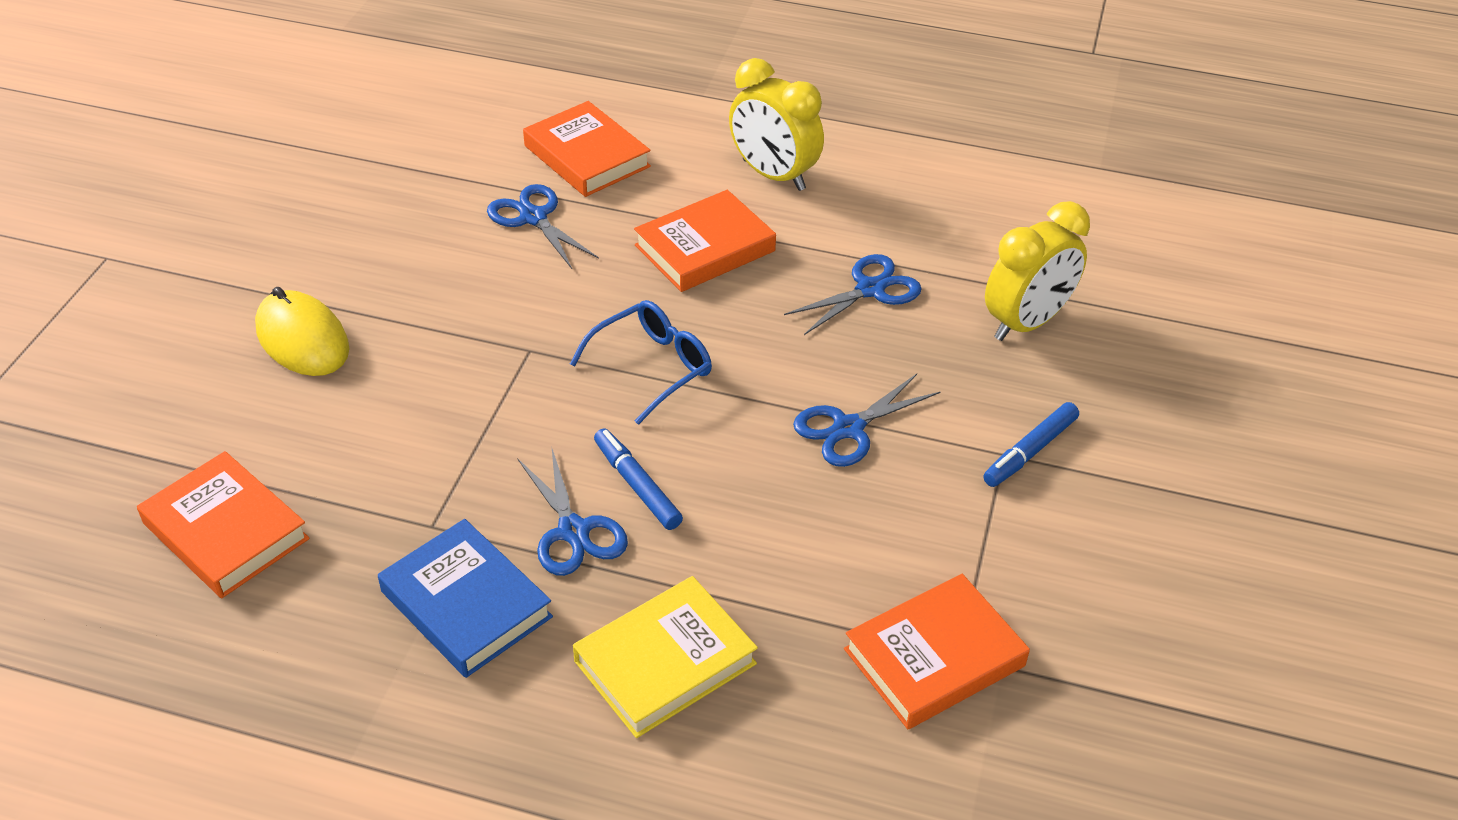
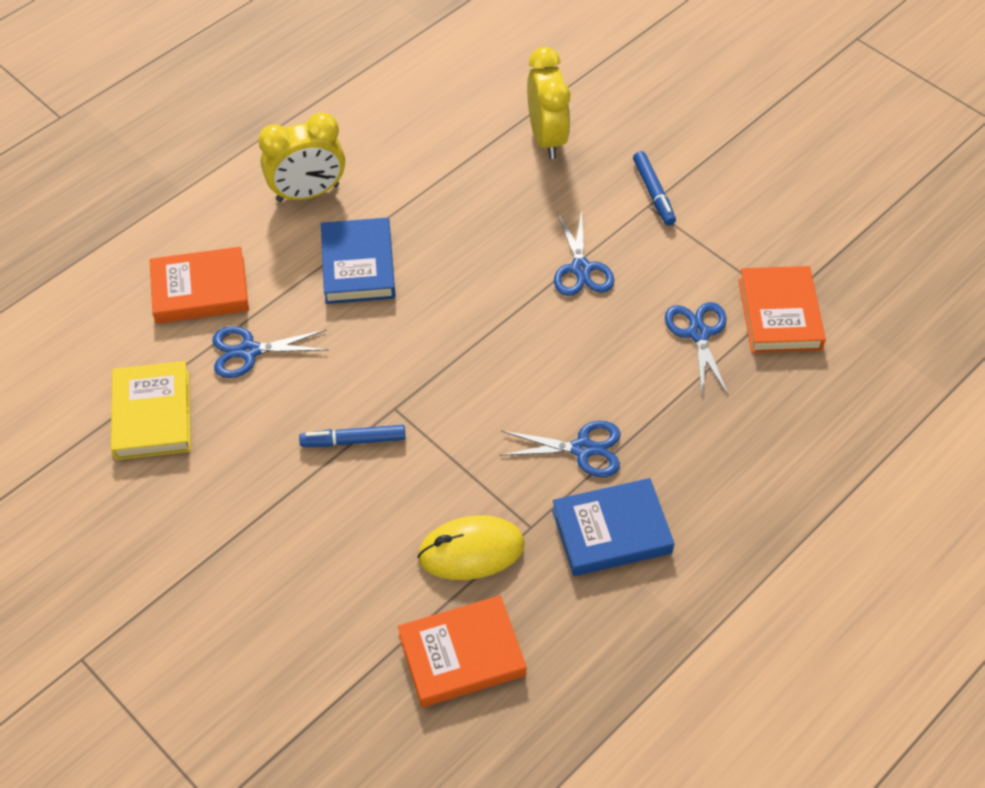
camera: 60 degrees left, 10 degrees up
(302, 339) = (286, 546): yellow mouse -> yellow mouse (471, 551)
(637, 485) = (563, 399): blue marker -> blue marker (353, 440)
(652, 367) = (459, 346): blue glasses -> none
(665, 662) = (715, 444): yellow book -> yellow book (152, 415)
(705, 248) = (358, 265): orange book -> blue book
(870, 289) = (463, 198): blue scissors -> blue scissors (698, 333)

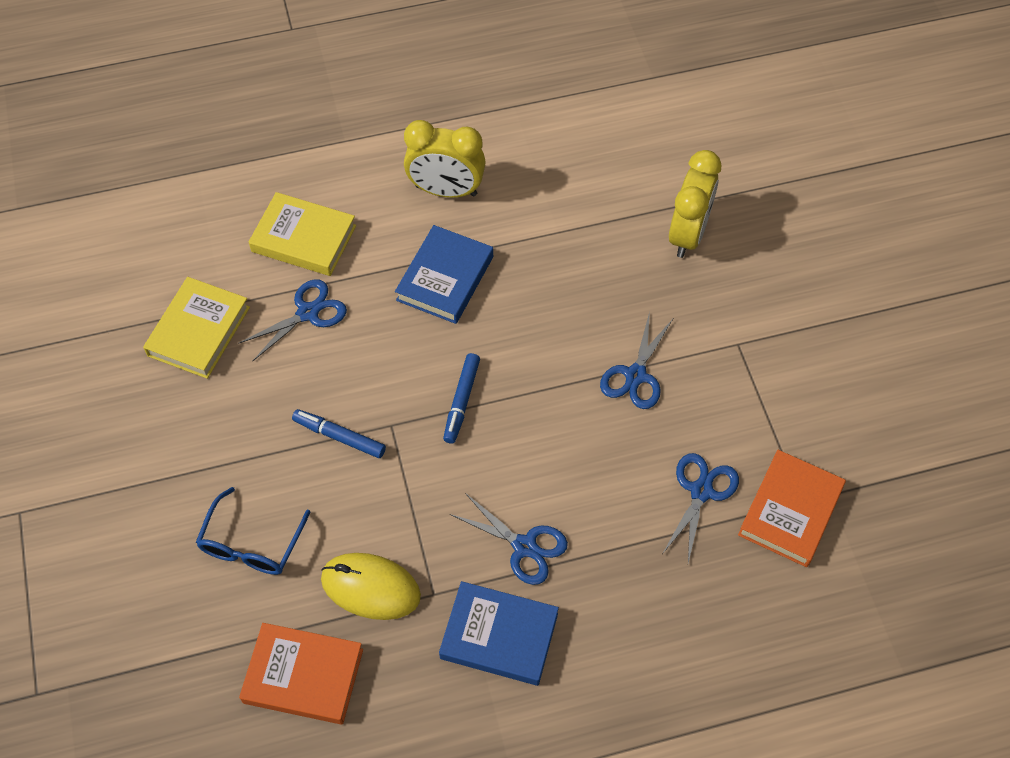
camera: 30 degrees right, 5 degrees up
(200, 290) = (303, 239): orange book -> yellow book
(249, 351) = (308, 313): blue scissors -> blue scissors turned 120 degrees clockwise
(334, 570) = (251, 543): none -> blue glasses
(653, 193) = (751, 334): blue marker -> blue marker (461, 401)

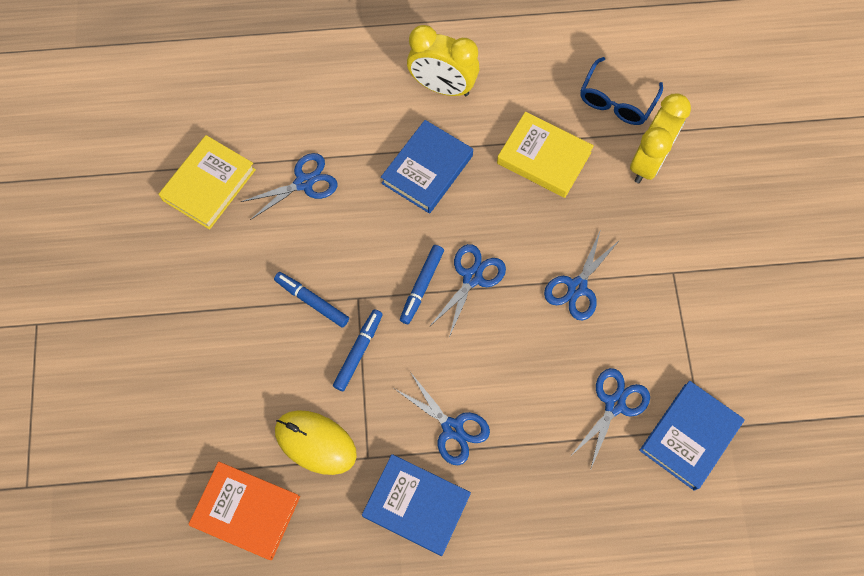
camera: 10 degrees right, 10 degrees up
(251, 543) = (223, 385): blue glasses -> blue glasses (617, 100)
(303, 239) = (312, 113): yellow book -> yellow book (543, 158)
(402, 482) = (358, 351): none -> blue marker
(517, 383) = (472, 277): none -> blue scissors
(790, 511) = (689, 436): orange book -> blue book

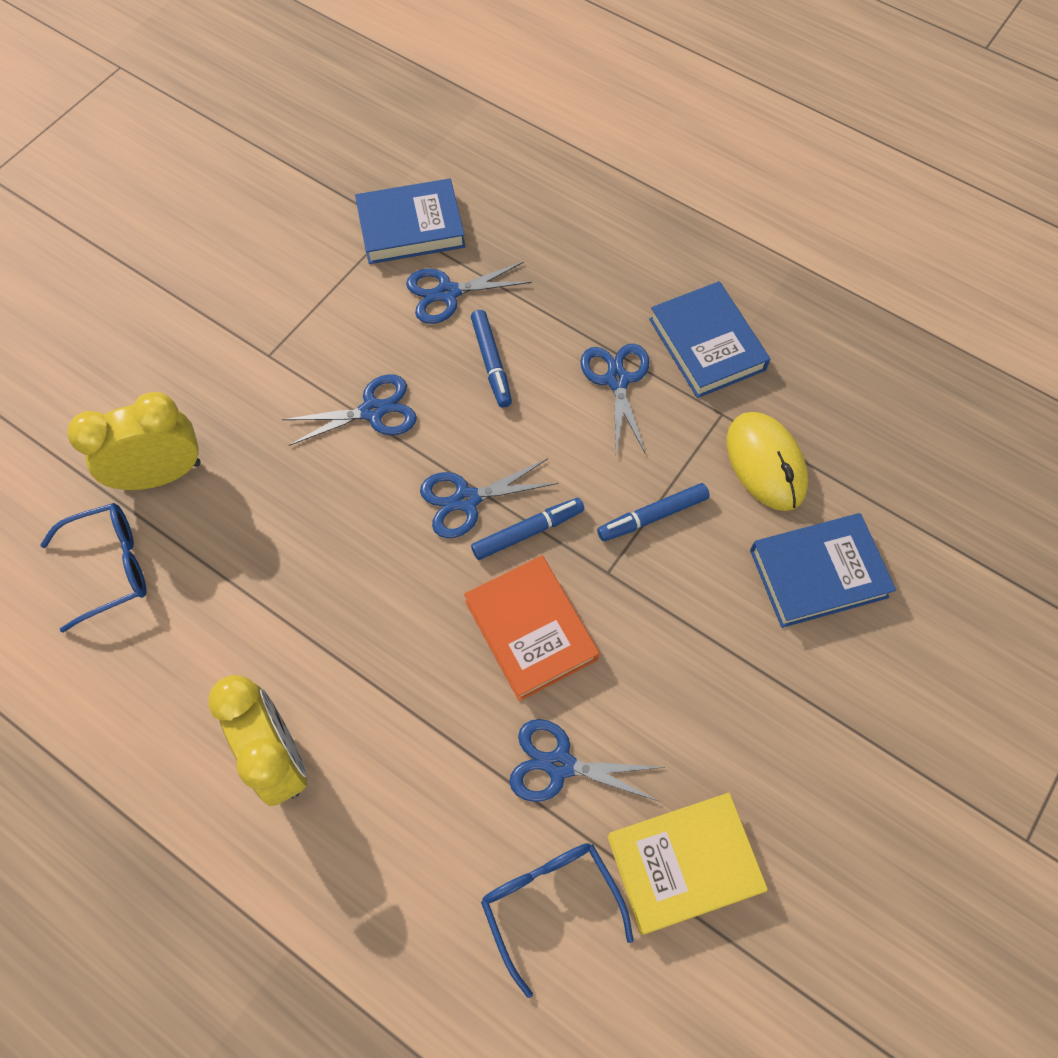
camera: 140 degrees left, 5 degrees down
(246, 511) = (881, 452): orange book -> orange book (531, 630)
(260, 123) = (550, 904): none -> blue glasses
(312, 301) = (662, 608): blue marker -> blue marker (491, 362)
(427, 169) = (400, 660): blue book -> blue book (818, 573)
(543, 158) = (260, 567): yellow book -> none

